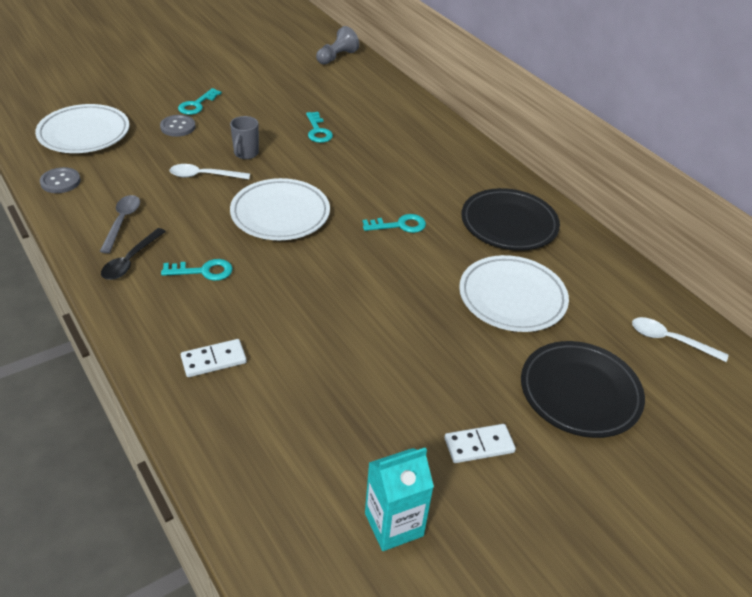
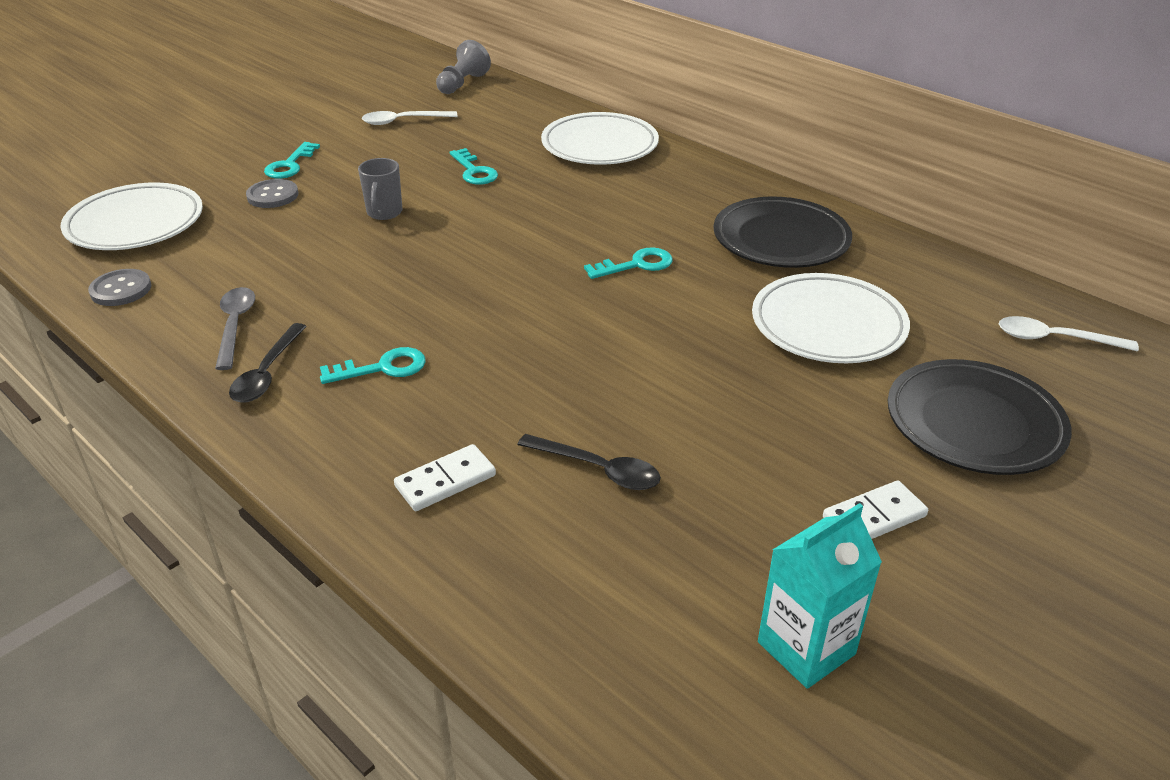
camera: 10 degrees left, 5 degrees down
(204, 176) = (335, 249): white spoon -> white spoon (403, 121)
(280, 214) = (464, 278): white plate -> white plate (599, 146)
(313, 372) = (598, 469): none -> black spoon

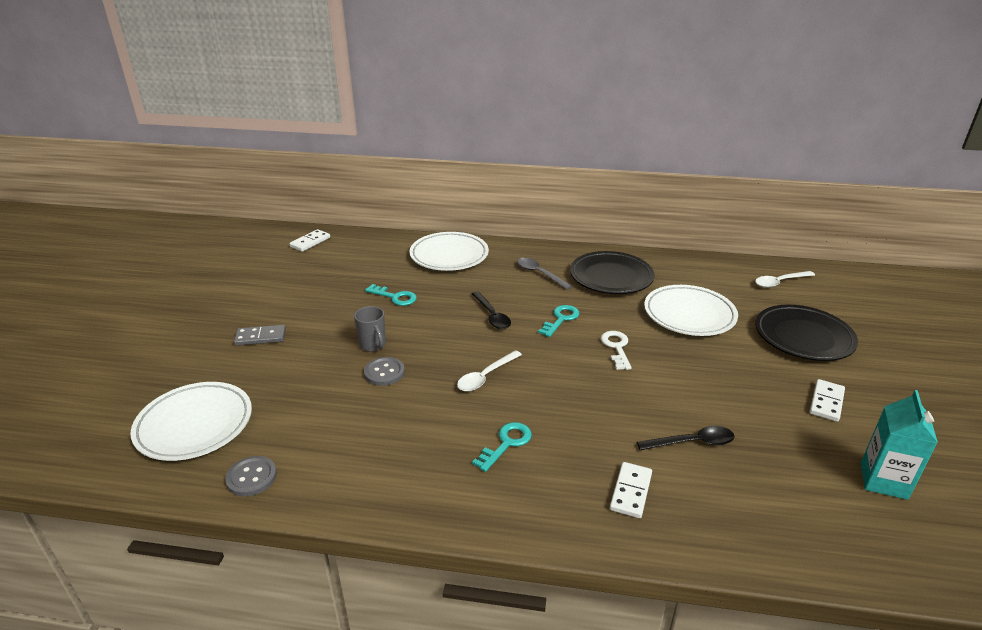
camera: 35 degrees left, 5 degrees down
(235, 326) = (375, 462): grey spoon -> grey spoon (539, 274)
(267, 373) = (440, 482): black spoon -> black spoon (492, 315)
(272, 195) = (277, 363): grey button -> grey button (384, 372)
(290, 165) = (260, 337): turquoise key -> grey domino
(403, 121) = (303, 280): white spoon -> white spoon (486, 376)
(462, 84) = (310, 242): grey pawn -> white domino
(661, 324) = (616, 347): none -> white key

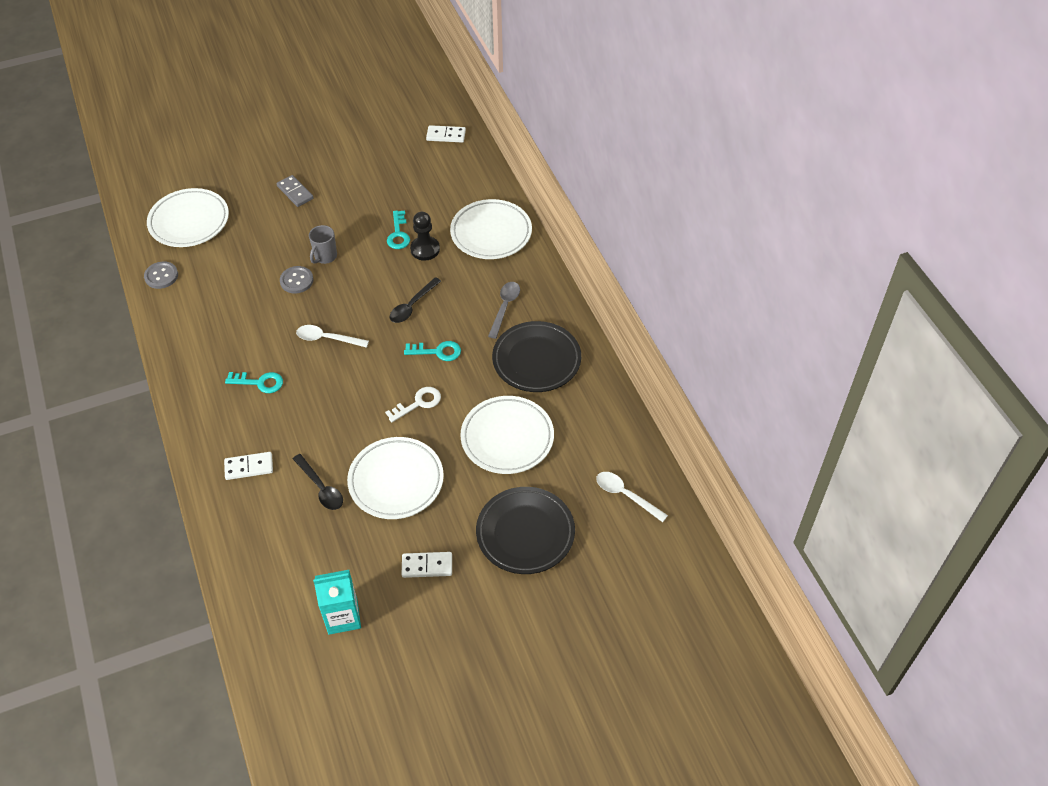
camera: 60 degrees right, 20 degrees up
(430, 290) = (425, 249): none -> black pawn
(708, 389) = (396, 481): none -> white plate

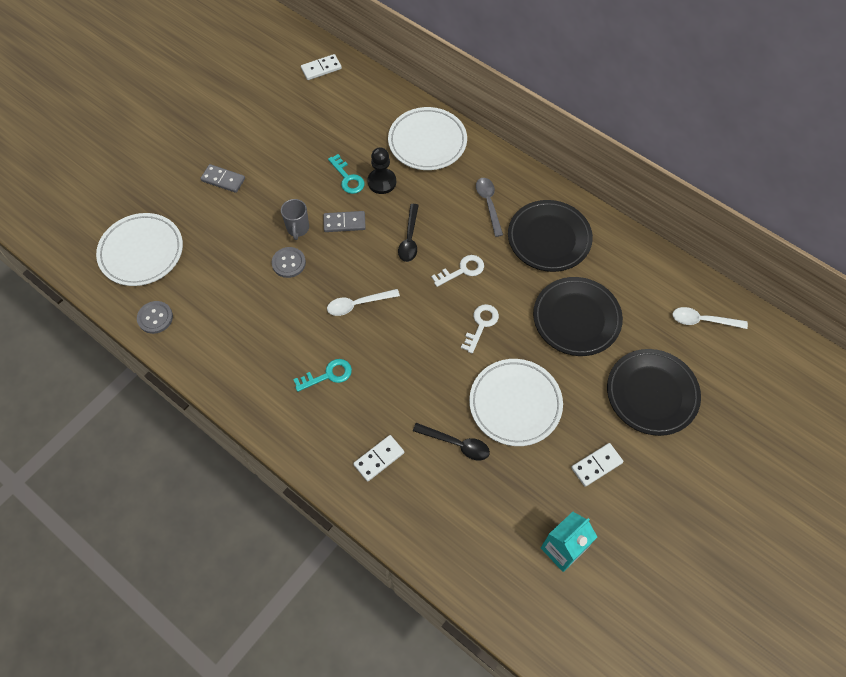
camera: 30 degrees left, 10 degrees up
(367, 269) = (344, 223): none -> grey domino
(437, 351) = (462, 270): turquoise key -> white key
(507, 438) = (576, 319): white plate -> black plate

